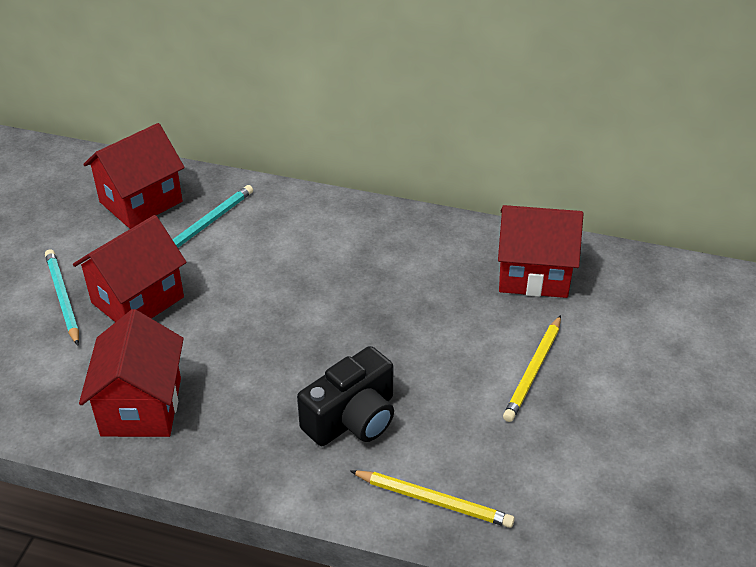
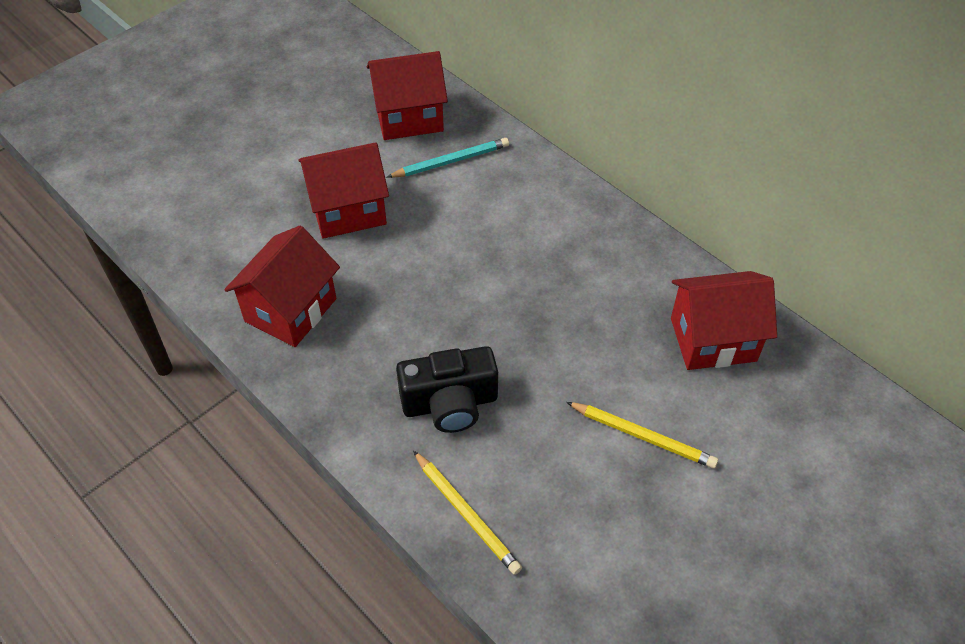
camera: 30 degrees right, 10 degrees up
(63, 298) = (292, 184): turquoise pencil -> none
(533, 274) = (713, 339): red house -> red house turned 45 degrees counterclockwise
(533, 371) = (642, 436): yellow pencil -> yellow pencil turned 120 degrees counterclockwise

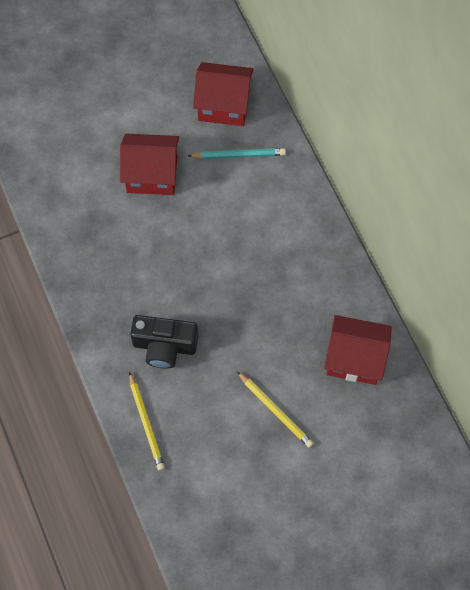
camera: 20 degrees right, 15 degrees up
(291, 310) = (88, 243): red house -> none

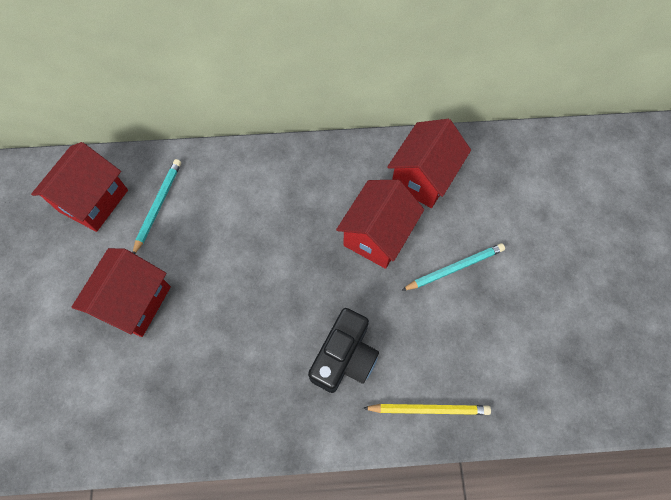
camera: 70 degrees left, 0 degrees up
(275, 411) = (454, 268): yellow pencil -> turquoise pencil
(281, 337) = (377, 235): none -> red house

